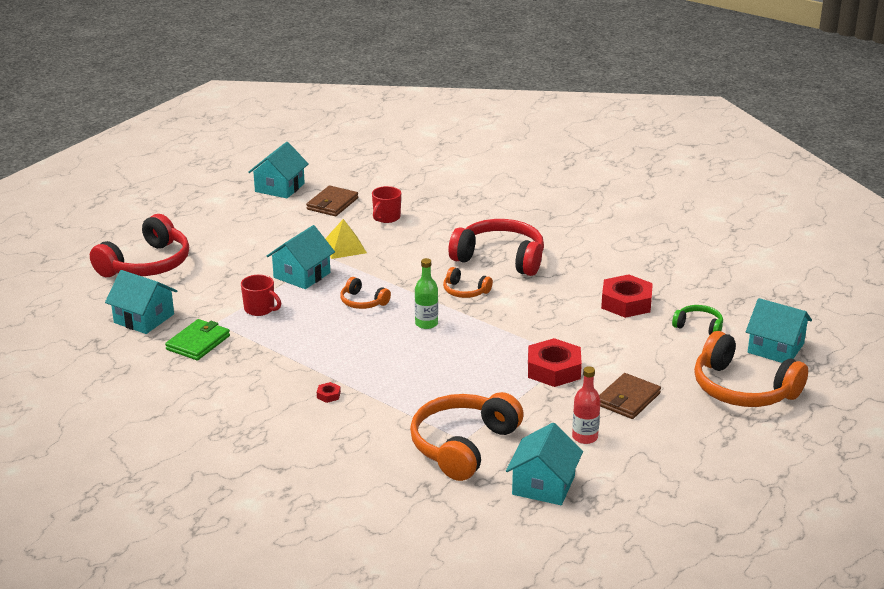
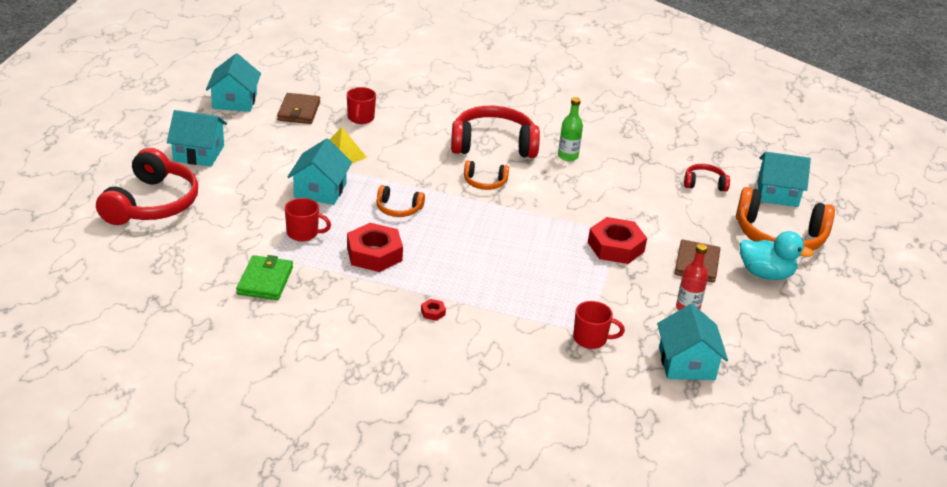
camera: 25 degrees left, 5 degrees up
(144, 318) = (190, 264): turquoise house -> turquoise house (199, 153)
(426, 323) = (472, 221): green bottle -> green bottle (568, 156)
(463, 446) = (591, 339): orange headphones -> red mug
(626, 303) = (630, 171): red nut -> red nut (374, 254)
(696, 421) = (765, 274): none -> turquoise duck
(699, 326) = (704, 184): green headphones -> red headphones

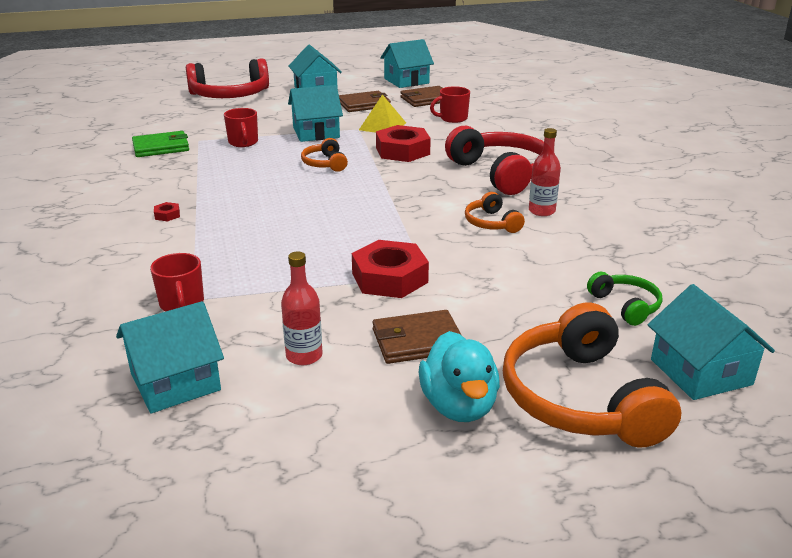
camera: 65 degrees right, 5 degrees down
(274, 144) = (364, 104): none -> brown wallet
(374, 254) = (240, 172): red nut -> red nut (402, 151)
(484, 182) = (424, 185): orange headphones -> orange headphones (491, 223)
(568, 156) = (541, 211): green bottle -> red bottle
(704, 184) = (625, 306): red headphones -> green headphones

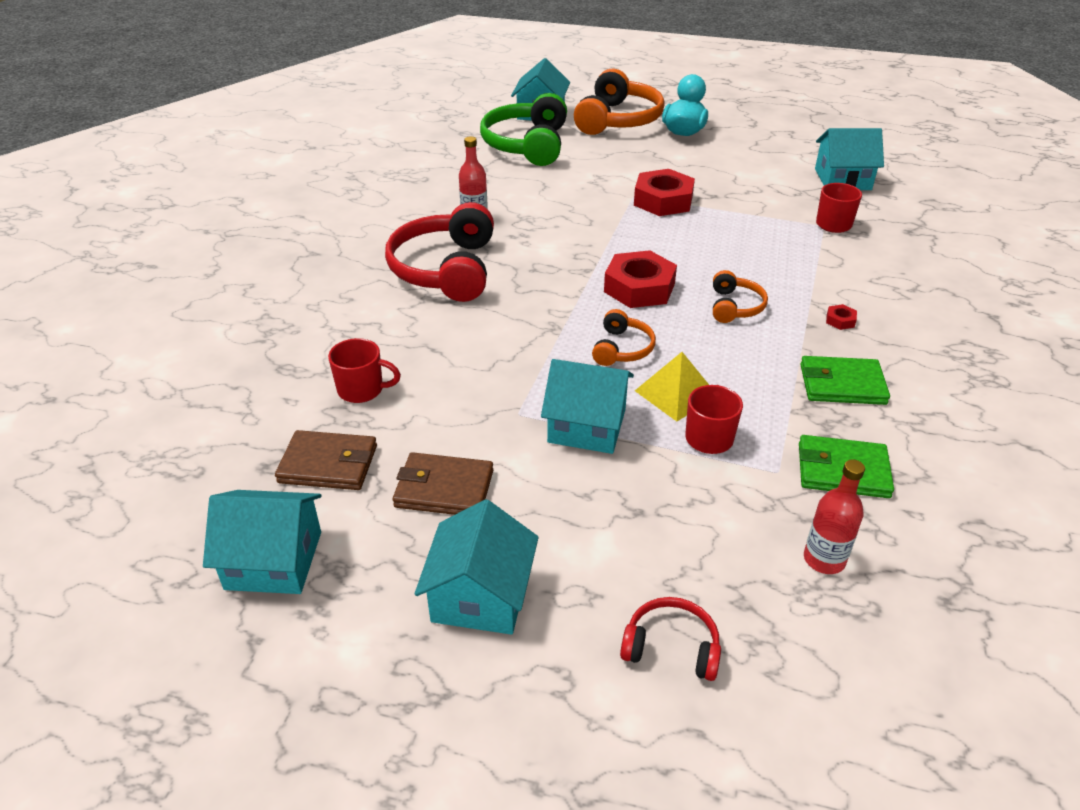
camera: 150 degrees left, 10 degrees up
(163, 180) = (842, 384): none -> green wallet
(230, 95) = (671, 647): red headphones -> red headphones, size x0.49
(304, 356) = (756, 172): red bottle -> red bottle (824, 559)
(382, 126) = (478, 407): yellow pyramid -> yellow pyramid (676, 393)
(402, 151) = (508, 341): red nut -> red nut (639, 288)
(417, 341) = (679, 161): brown wallet -> none
(491, 223) = (532, 220): orange headphones -> orange headphones (734, 307)
(625, 306) = (527, 145): green headphones -> green headphones, size x2.03

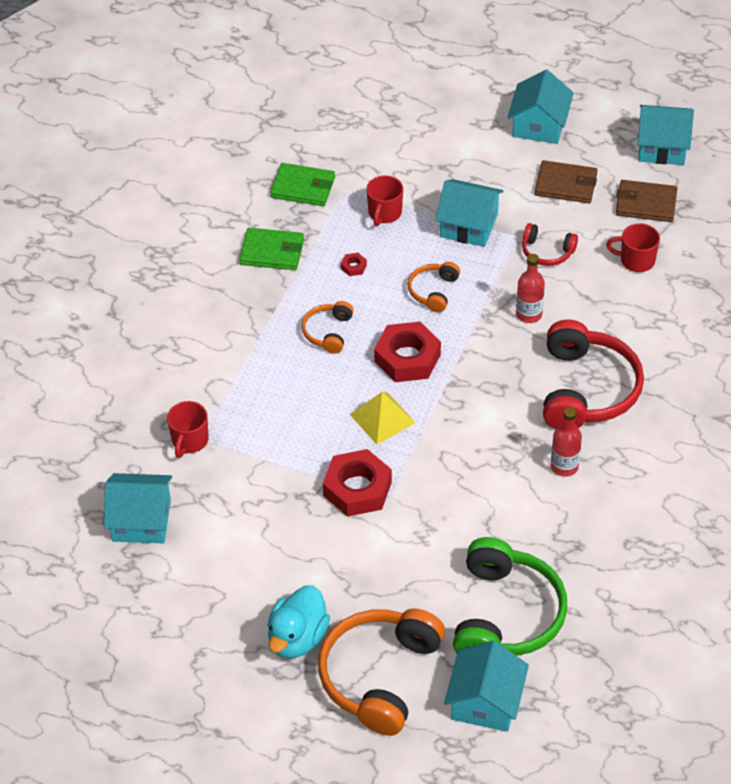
camera: 175 degrees left, 10 degrees up
(671, 647) = (437, 99): red headphones -> red headphones (547, 252)
(676, 393) = (399, 249): yellow pyramid -> yellow pyramid (382, 418)
(824, 559) = (338, 136): red bottle -> red bottle (529, 314)
(840, 320) = (244, 313): red nut -> red nut (353, 267)

